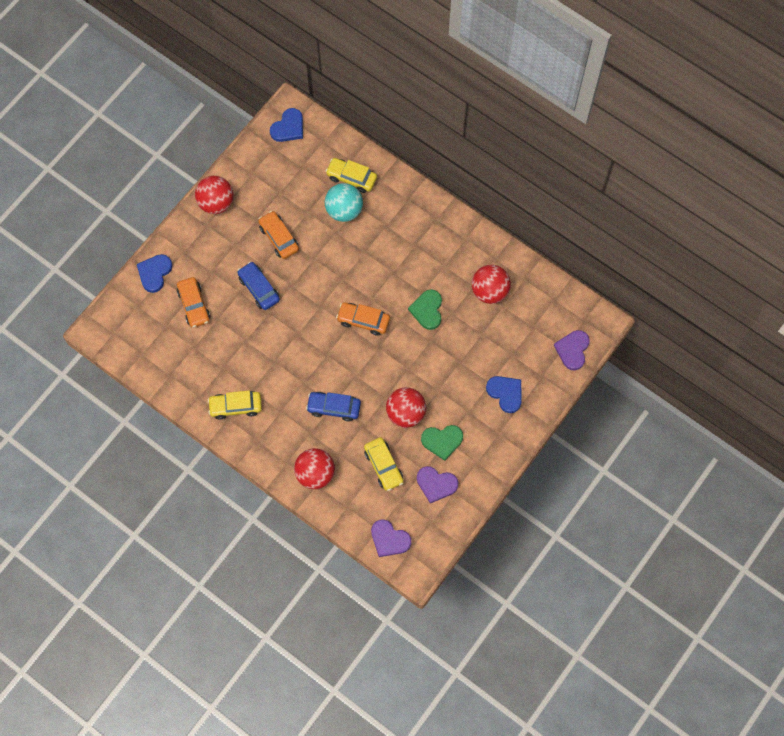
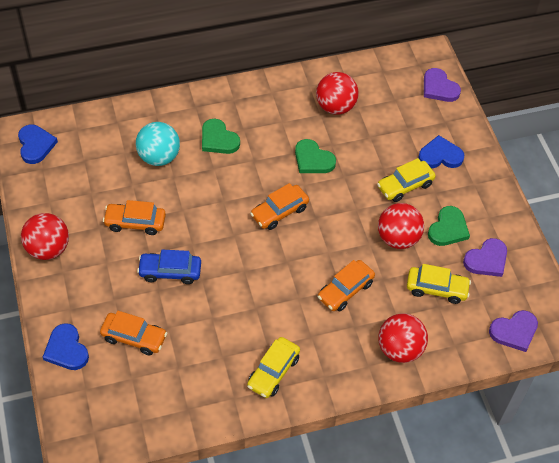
camera: 55 degrees left, 15 degrees down
(334, 408) = (345, 290): blue car -> orange car
(351, 178) = (134, 132): yellow car -> yellow car (405, 186)
(392, 236) = (218, 139): none -> green heart

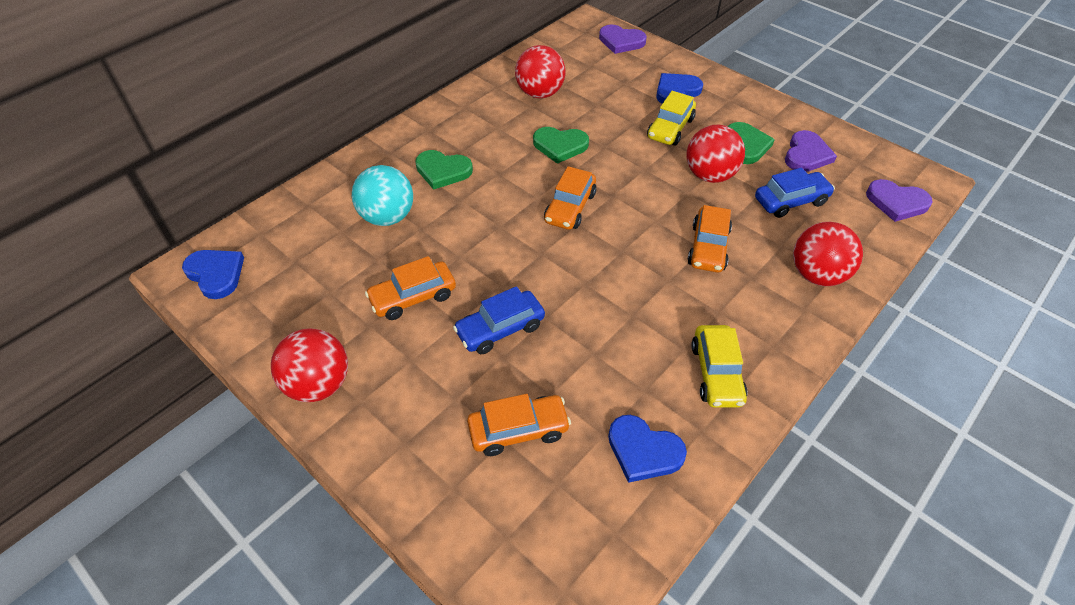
camera: 30 degrees left, 5 degrees down
(66, 349) = (439, 499): blue heart -> blue heart (643, 451)
(436, 288) = (790, 201): yellow car -> blue car
(514, 331) = (896, 202): purple heart -> purple heart turned 75 degrees clockwise

